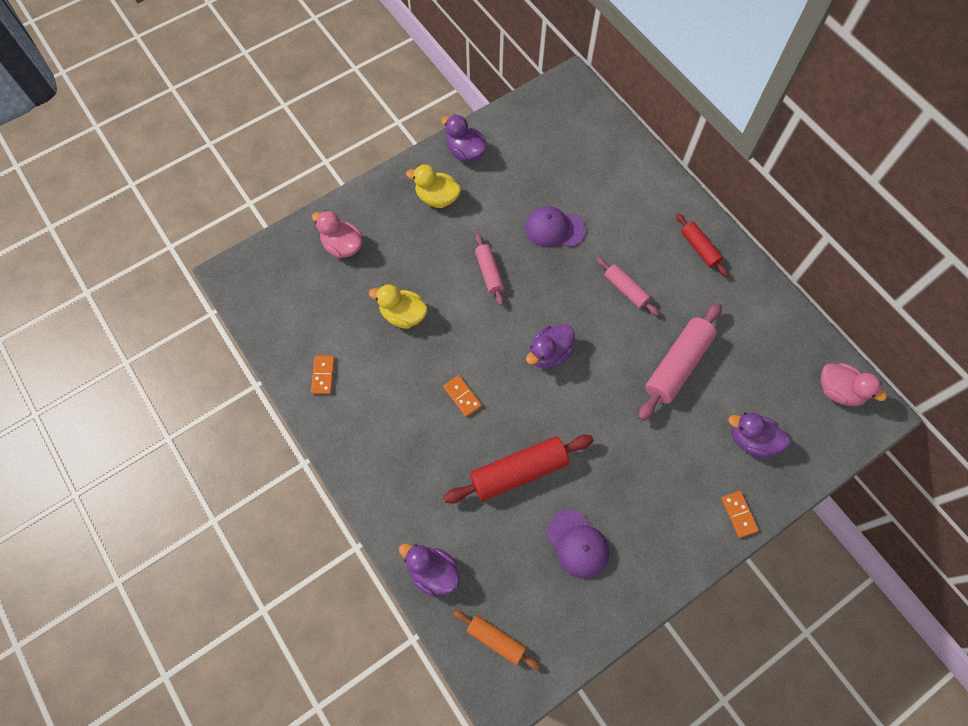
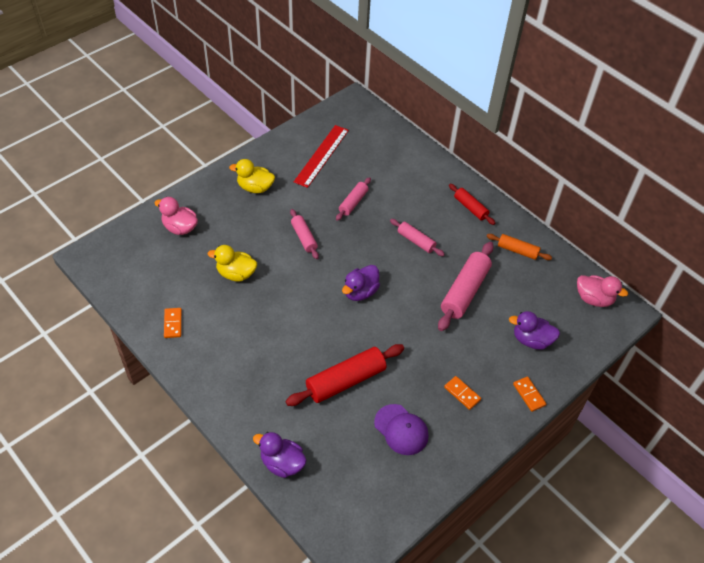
camera: 10 degrees left, 15 degrees down
(462, 396) = (292, 329): orange domino -> orange domino (462, 393)
(465, 152) = (274, 154): purple duck -> none
(495, 639) = (341, 509): orange rolling pin -> orange rolling pin (517, 251)
(523, 159) = (322, 155): none -> red ruler
(554, 229) = (353, 202): purple cap -> pink rolling pin

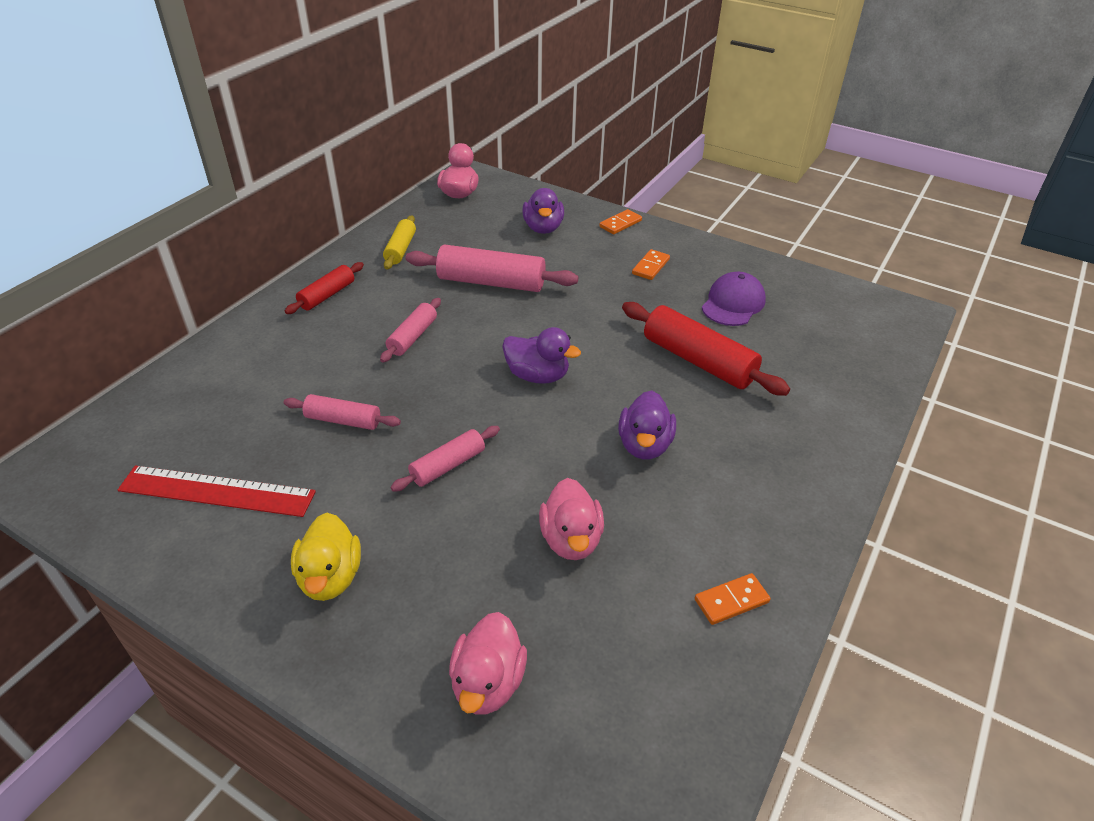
camera: 105 degrees left, 10 degrees down
(236, 274) = (571, 539): yellow duck -> pink duck
(282, 463) = (860, 392): purple duck -> purple duck (644, 445)
(517, 251) = (400, 249): orange rolling pin -> yellow rolling pin

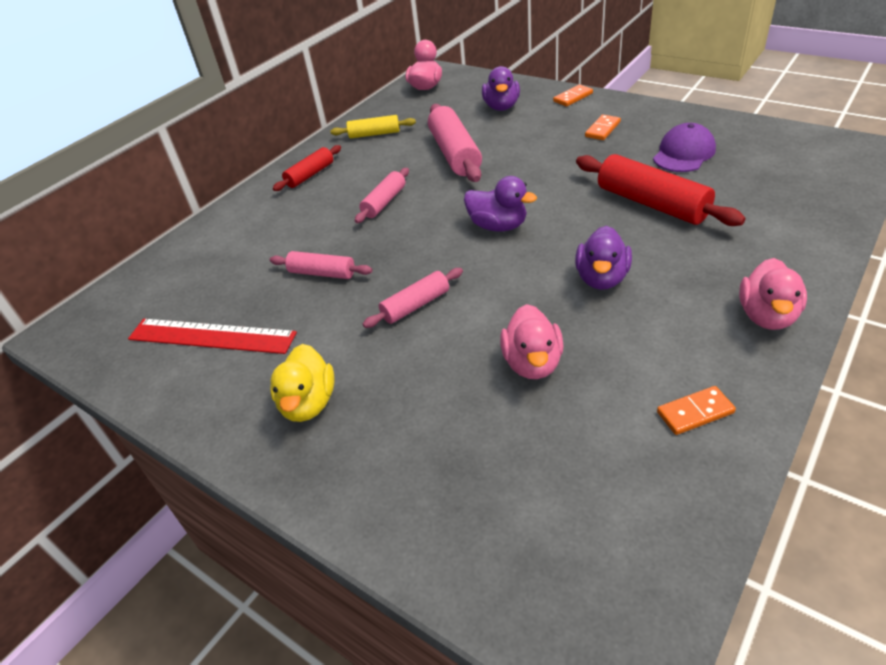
camera: 10 degrees right, 0 degrees up
(400, 249) = (374, 134): yellow rolling pin -> yellow rolling pin turned 75 degrees clockwise
(488, 683) = (454, 492): pink duck -> pink duck (767, 316)
(491, 282) = (455, 154): pink rolling pin -> pink rolling pin turned 60 degrees clockwise

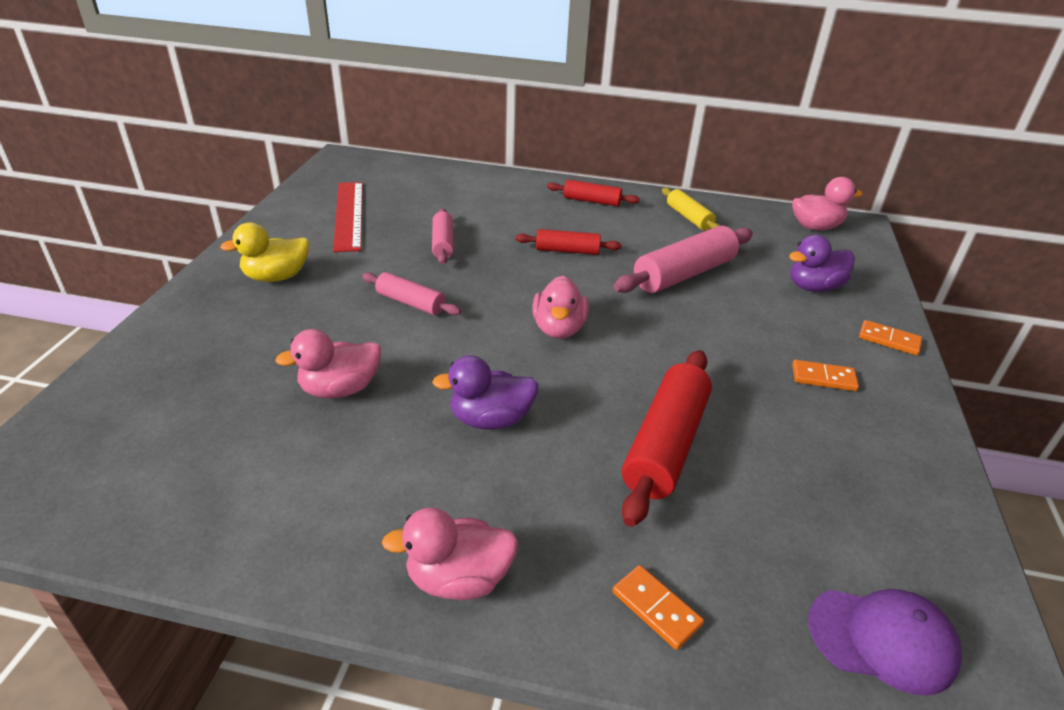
camera: 60 degrees right, 5 degrees down
(384, 202) = (567, 251): pink rolling pin -> red rolling pin
(498, 226) = (559, 329): purple duck -> pink duck
(683, 153) = (815, 465): purple cap -> purple cap (882, 639)
(695, 412) = (277, 519): orange domino -> orange domino (656, 608)

